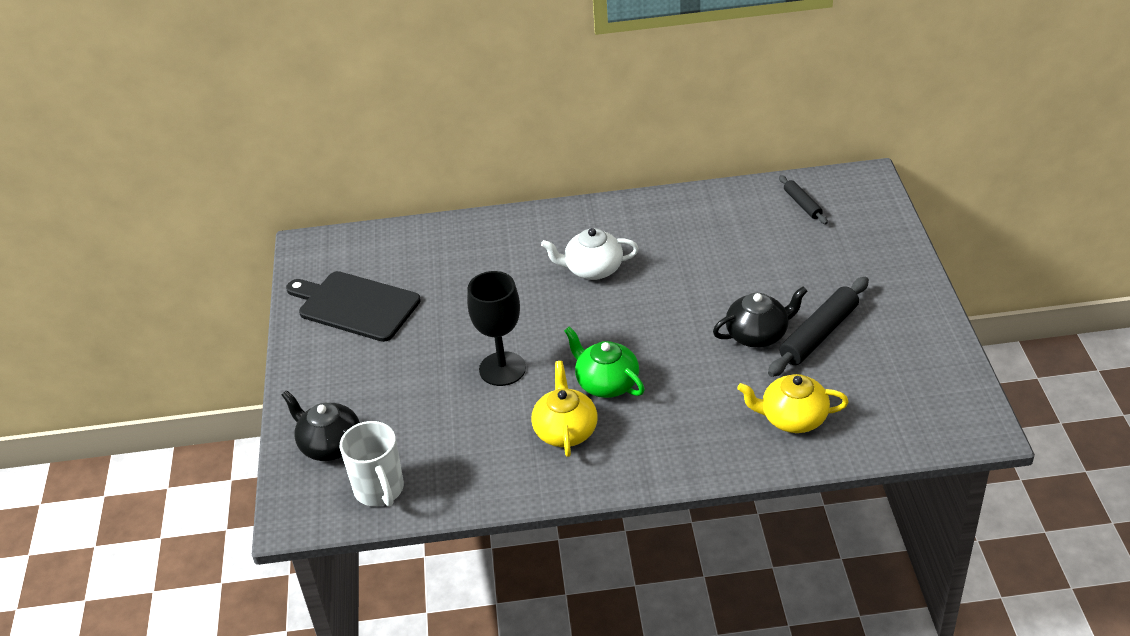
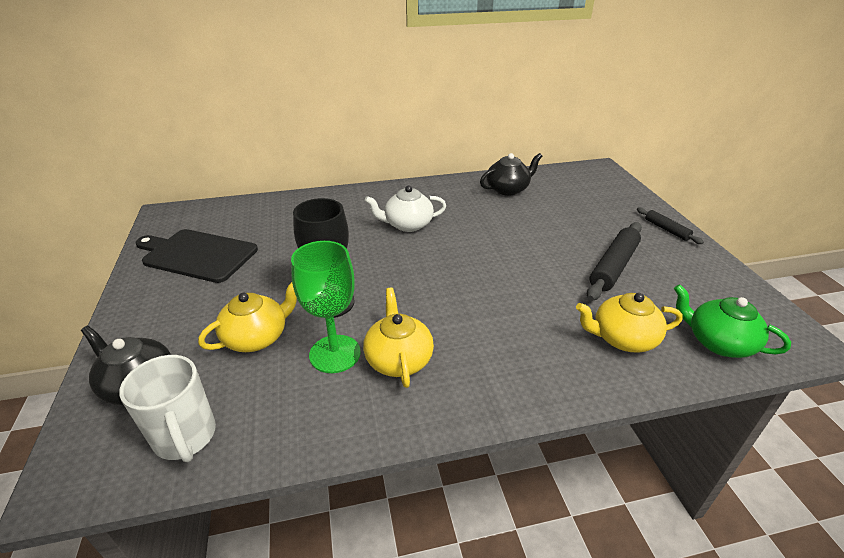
camera: 10 degrees left, 5 degrees down
(430, 403) = (257, 337): none -> yellow teapot
(505, 423) = (335, 354): none -> green goblet
(606, 383) = (433, 312): green teapot -> green teapot (718, 342)
(758, 334) = (561, 268): black teapot -> black teapot (508, 189)
(802, 204) = (560, 182): black rolling pin -> black rolling pin (666, 229)

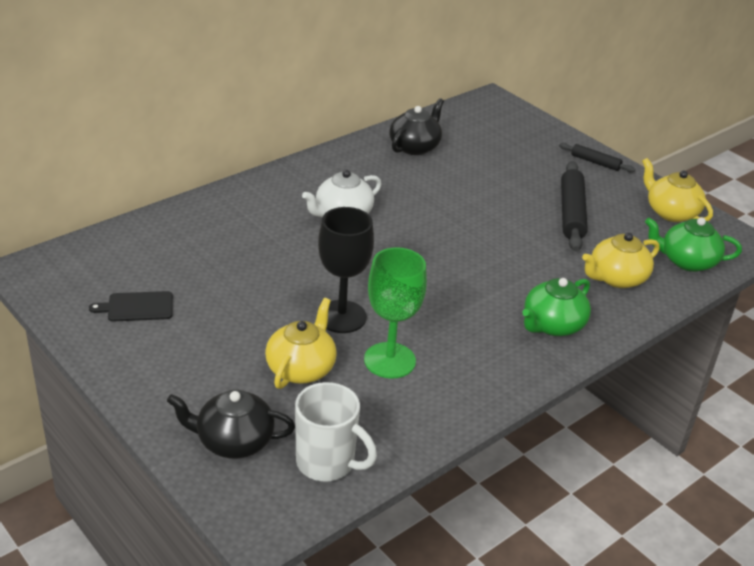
camera: 30 degrees left, 0 degrees up
(197, 255) = (137, 307): black cutting board -> black cutting board, size x0.52
(398, 359) = (449, 348): yellow teapot -> yellow teapot (671, 212)
(519, 367) = (552, 325): none -> green teapot

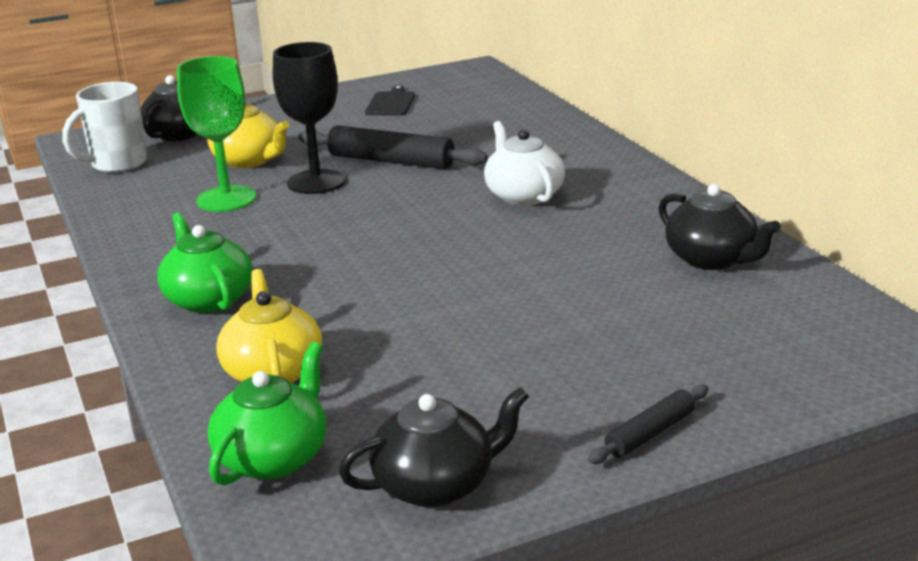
camera: 110 degrees right, 10 degrees down
(571, 213) = (471, 368): black rolling pin -> black rolling pin (391, 161)
(671, 212) = (436, 485): yellow teapot -> black teapot

